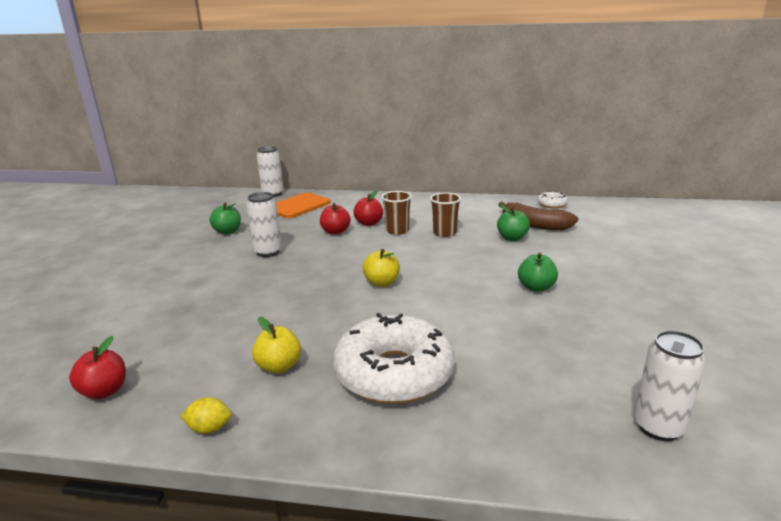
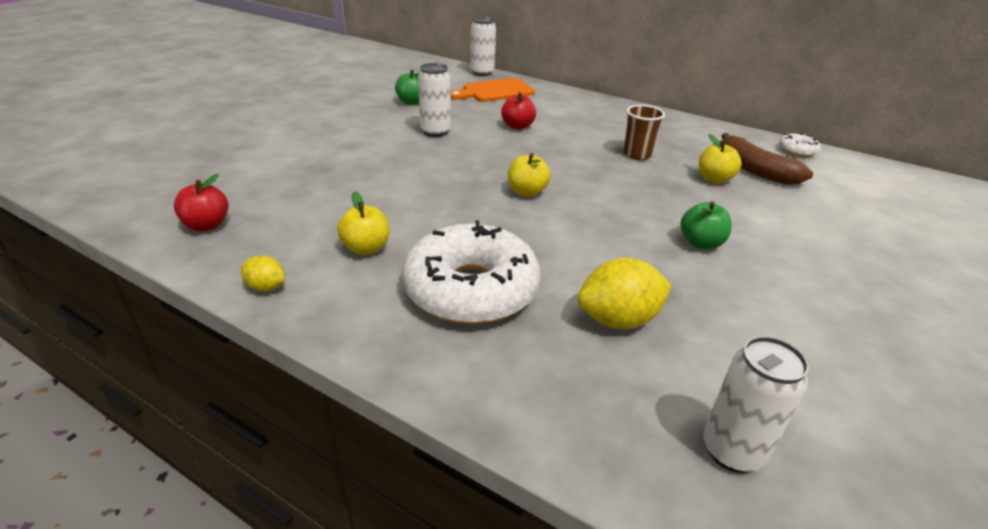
camera: 20 degrees right, 10 degrees up
(369, 223) = (559, 125): red apple -> none
(397, 230) = (584, 140): brown cup -> none
(512, 238) = (714, 179): green apple -> yellow apple
(520, 361) = (618, 320): none -> yellow lemon

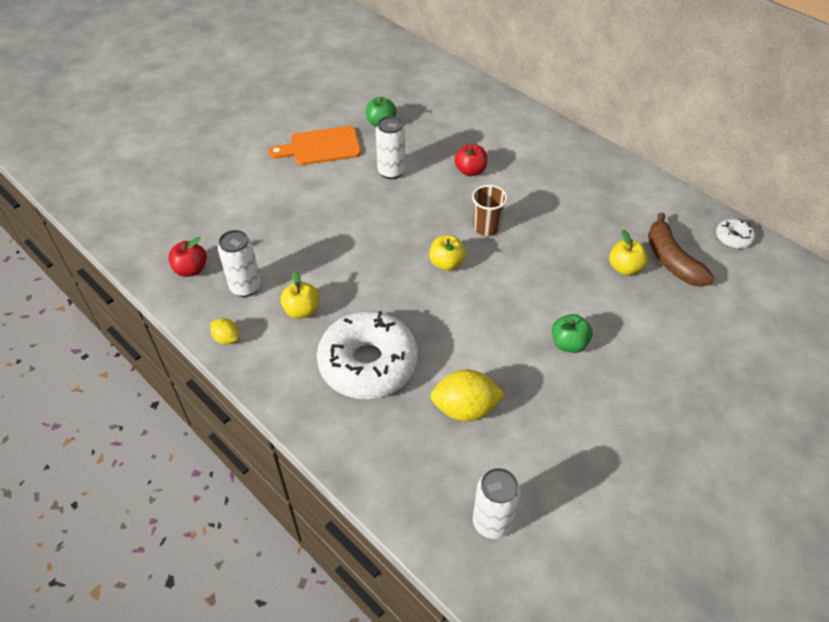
camera: 15 degrees right, 15 degrees up
(482, 73) = (464, 78): white can -> white can (245, 287)
(495, 91) = (467, 112): orange cutting board -> orange cutting board (321, 147)
(637, 154) = (567, 225): brown cup -> brown cup (486, 227)

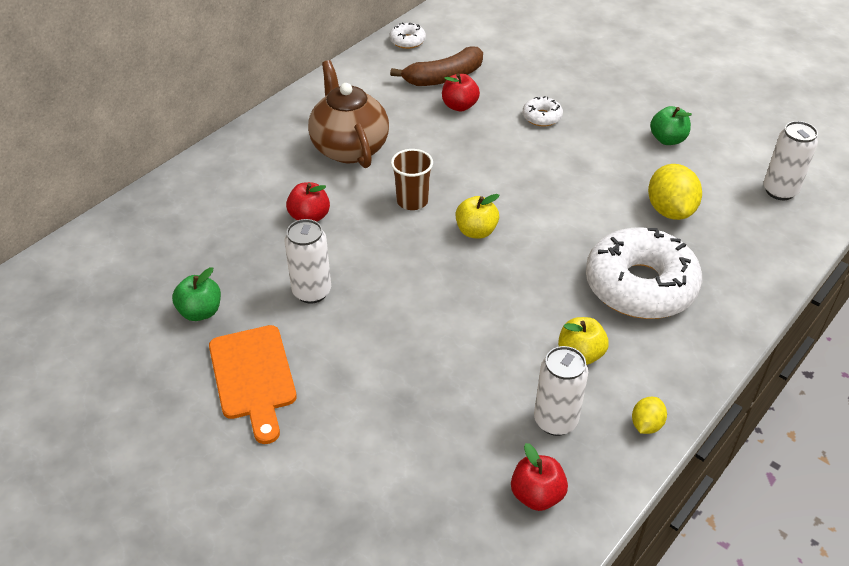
camera: 95 degrees left, 5 degrees down
(556, 193) = (349, 148): none -> brown teapot
(568, 344) = (568, 144): green apple -> green apple (667, 139)
(612, 329) = (542, 117): none -> white donut
(624, 268) = (459, 106): yellow apple -> red apple

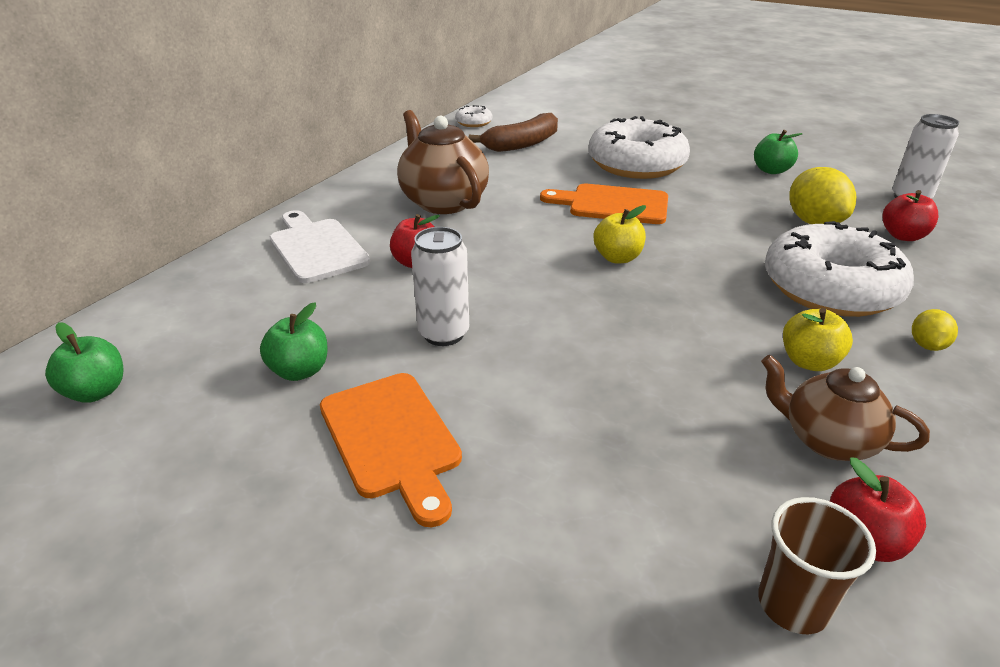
camera: 10 degrees left, 10 degrees down
(60, 311) = (96, 391): none -> green apple
(232, 191) = (316, 248): none -> white cutting board
(412, 201) = (532, 239): brown cup -> brown cup (793, 604)
(459, 106) = (548, 162): red apple -> red apple (903, 236)
(497, 168) = (612, 204): none -> orange cutting board
(542, 117) = (636, 164): white donut -> white donut, size x2.34
(555, 421) = (827, 440): white can -> brown teapot
(646, 425) = (943, 429): yellow lemon -> yellow lemon (927, 345)

